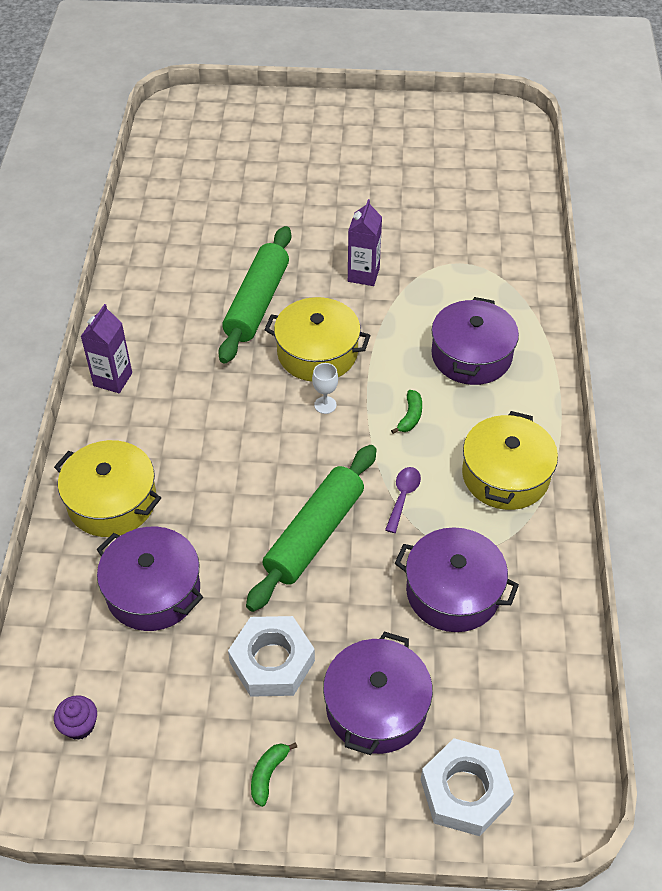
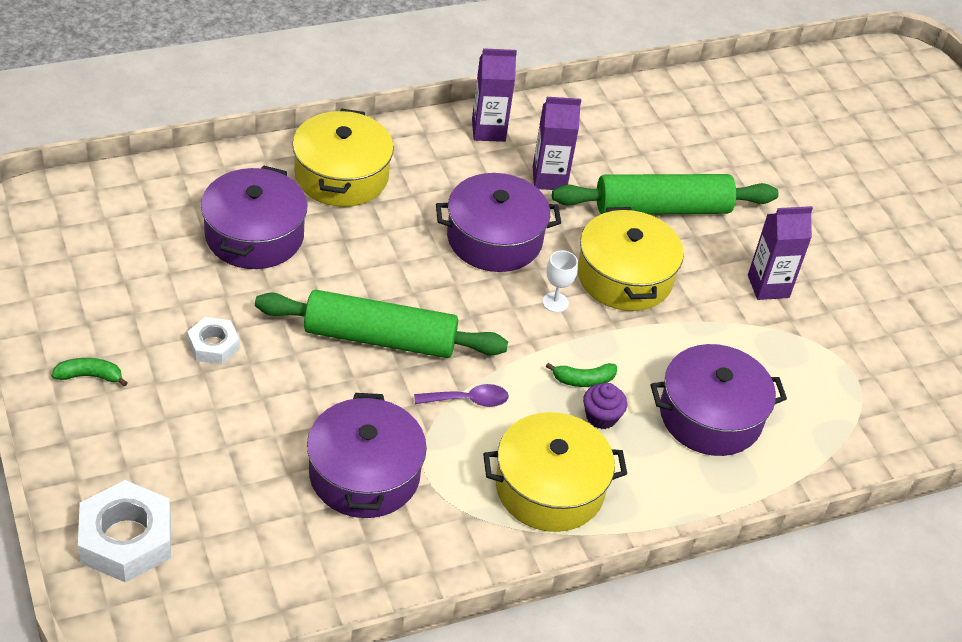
camera: 60 degrees right, 5 degrees down
(79, 725) = (91, 229): purple cupcake -> purple cupcake (601, 417)
(190, 360) = (549, 178): none -> purple carton
(272, 662) = (213, 345): white nut -> white nut, size x0.57
(376, 707) = (195, 441): purple pot -> purple pot (494, 239)

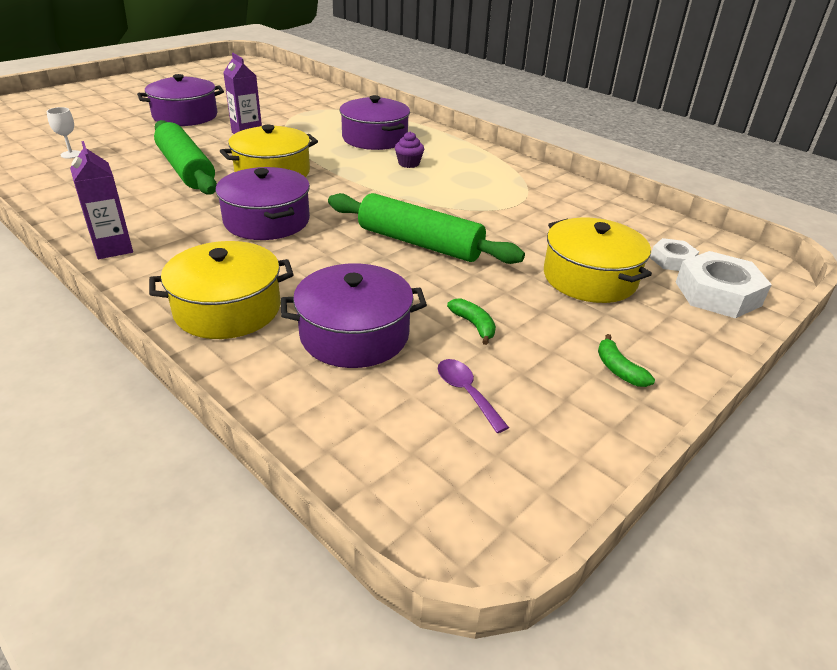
camera: 110 degrees left, 10 degrees down
(213, 345) = (509, 314): white nut -> white nut (672, 260)
(364, 474) = (544, 222): purple pot -> purple pot (185, 116)
(380, 338) = (419, 243): green rolling pin -> green rolling pin turned 45 degrees counterclockwise
(468, 400) = (442, 202): purple spoon -> purple spoon (467, 393)
(549, 178) = (173, 212): purple carton -> none
(549, 488) = (479, 169): yellow pot -> yellow pot (589, 278)
(555, 302) = (319, 189): white goblet -> white goblet (71, 154)
(583, 380) = (384, 172): green banana -> green banana (474, 325)

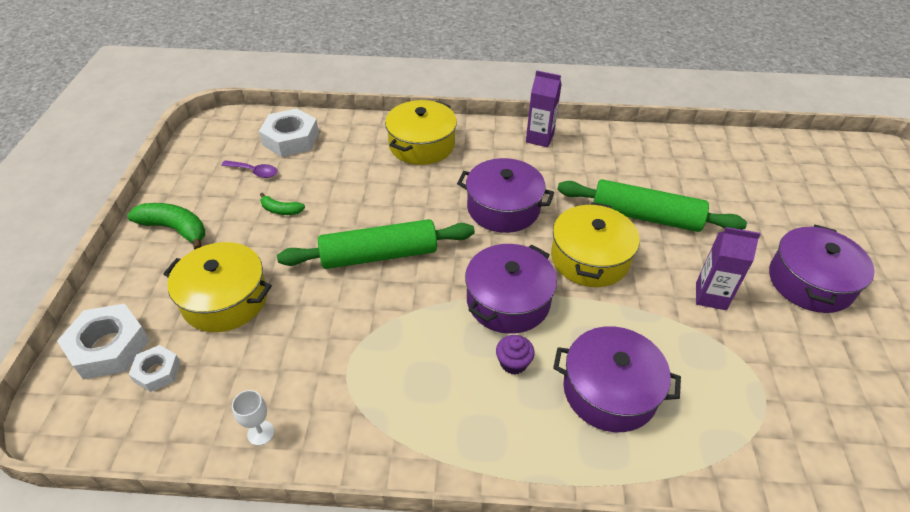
camera: 140 degrees right, 10 degrees up
(71, 154) = (736, 176): white goblet -> white goblet (260, 433)
(354, 335) = (341, 168): purple pot -> purple pot (508, 301)
(367, 418) = (291, 139): none -> white nut
(618, 369) = (175, 229): green banana -> green banana, size x1.78

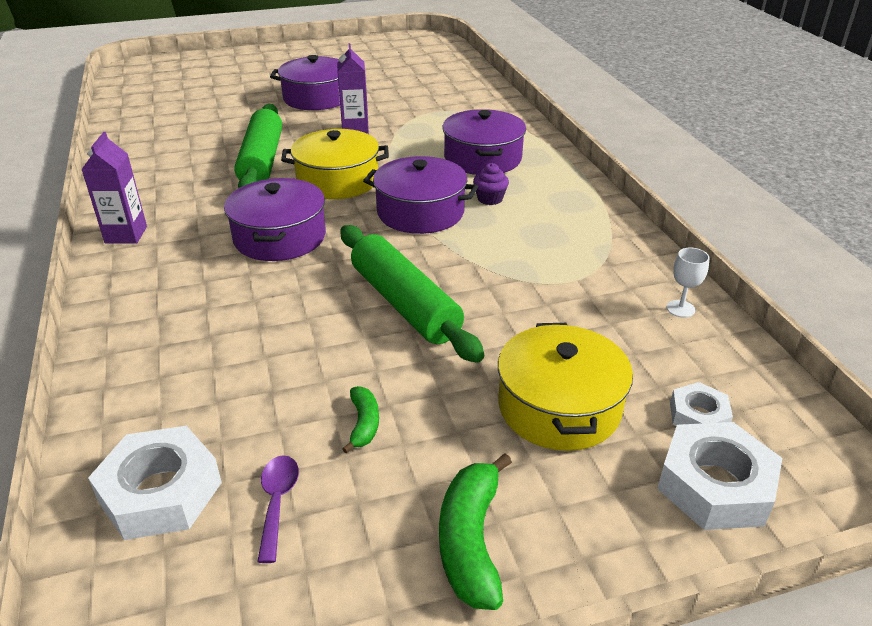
camera: 110 degrees left, 10 degrees down
(421, 145) = (156, 327): yellow pot -> none

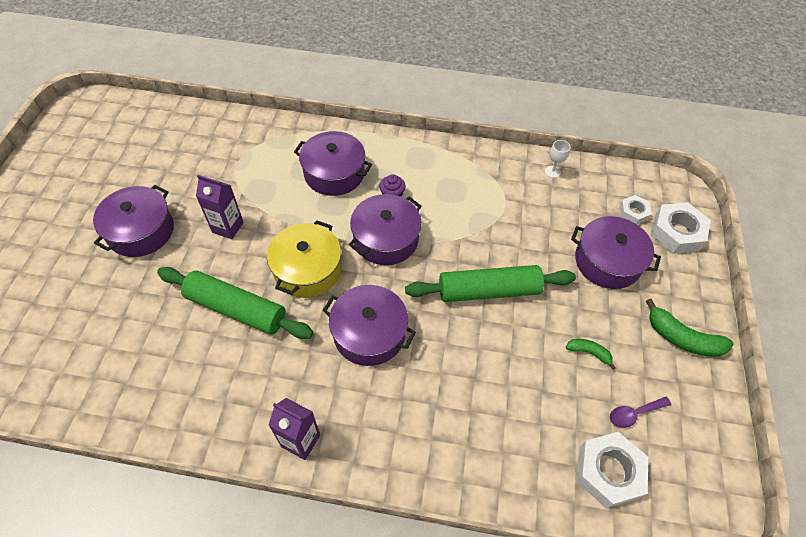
camera: 65 degrees left, 20 degrees up
(277, 502) = (634, 413): purple spoon -> purple spoon turned 45 degrees counterclockwise
(559, 407) = (607, 261): yellow pot -> purple pot

